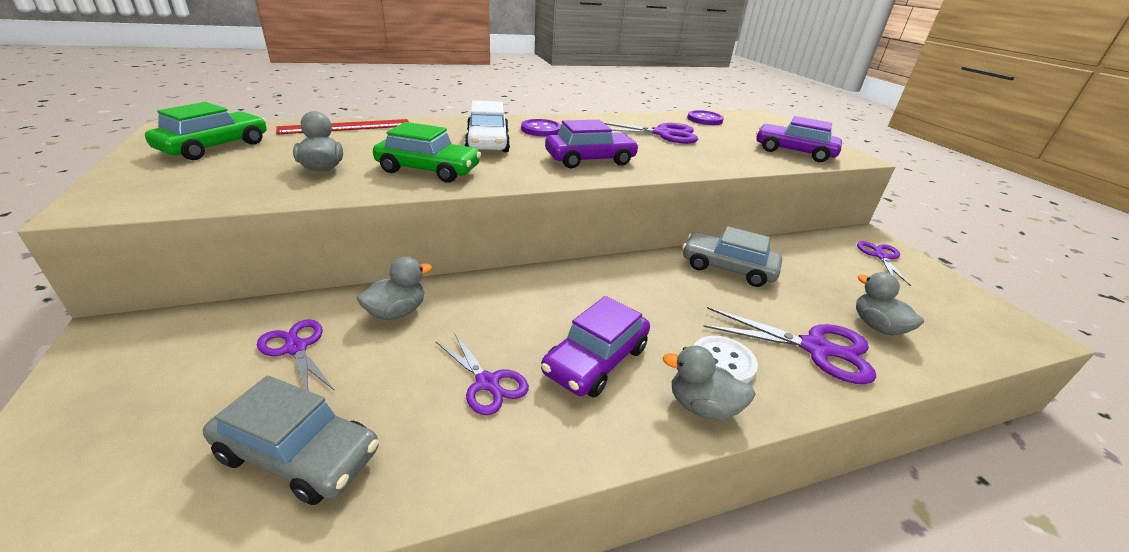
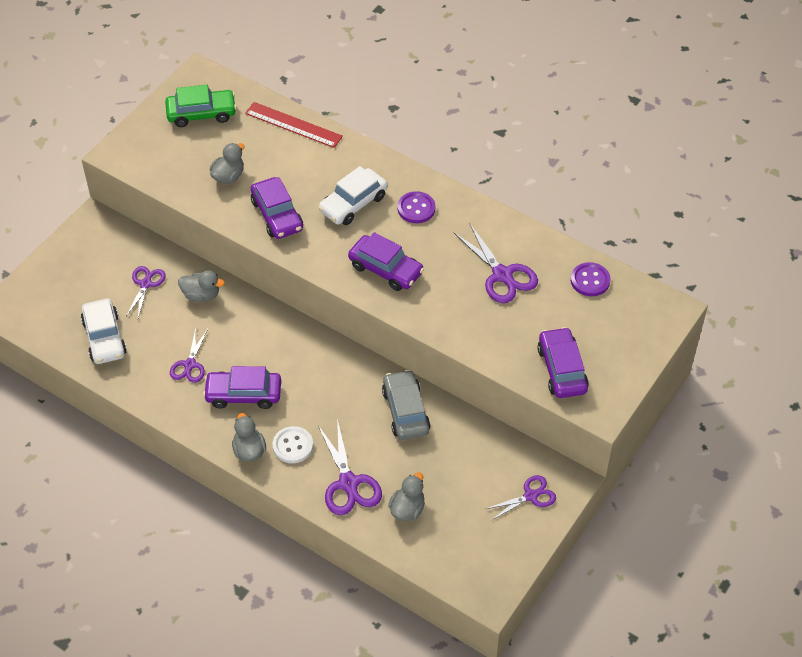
camera: 55 degrees right, 20 degrees up
(298, 454) = (104, 338): grey car -> white car
(428, 170) = (277, 215): green car -> purple car

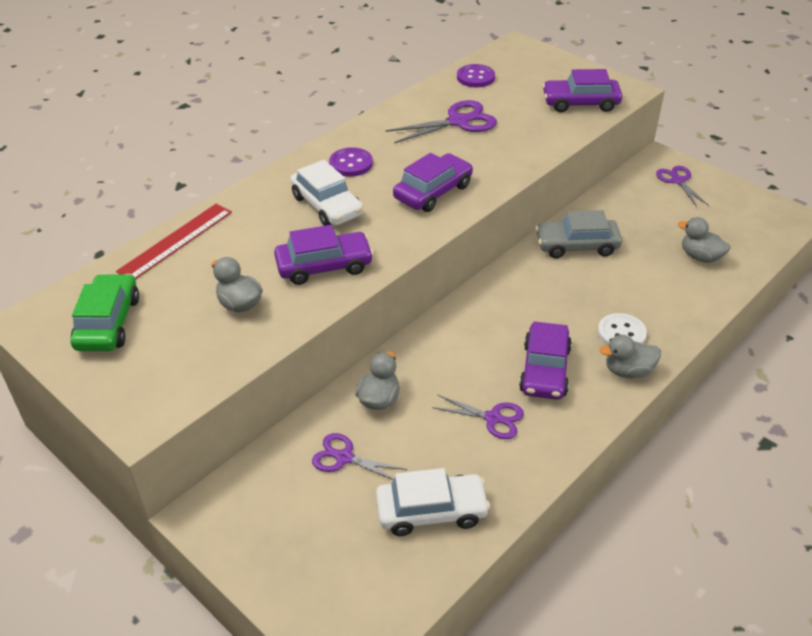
camera: 80 degrees left, 10 degrees down
(348, 483) = (670, 295): purple scissors -> none

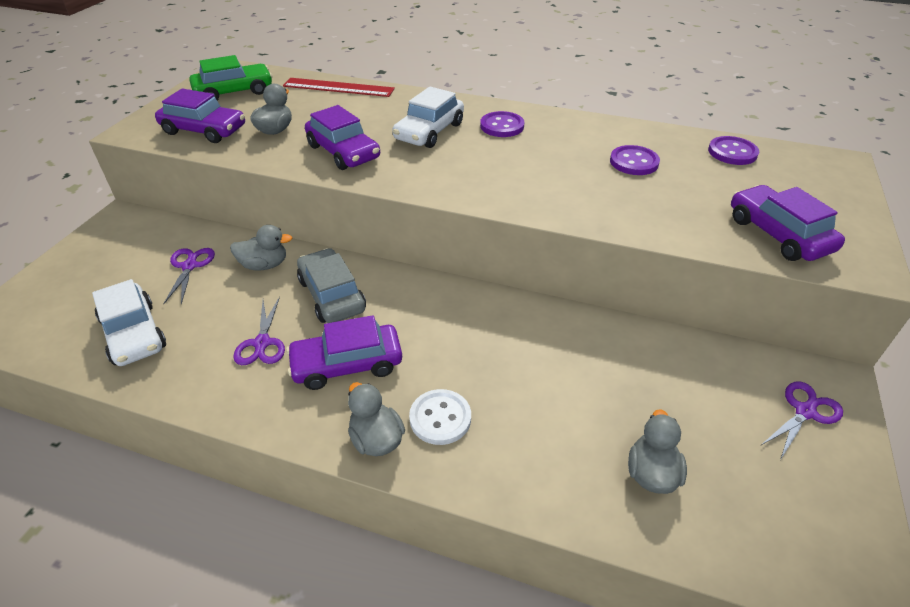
camera: 65 degrees right, 0 degrees up
(433, 192) = (496, 177): purple car -> purple car (204, 130)
(458, 122) = (634, 162): purple scissors -> purple button
(577, 245) = (574, 341): grey car -> grey car (332, 295)

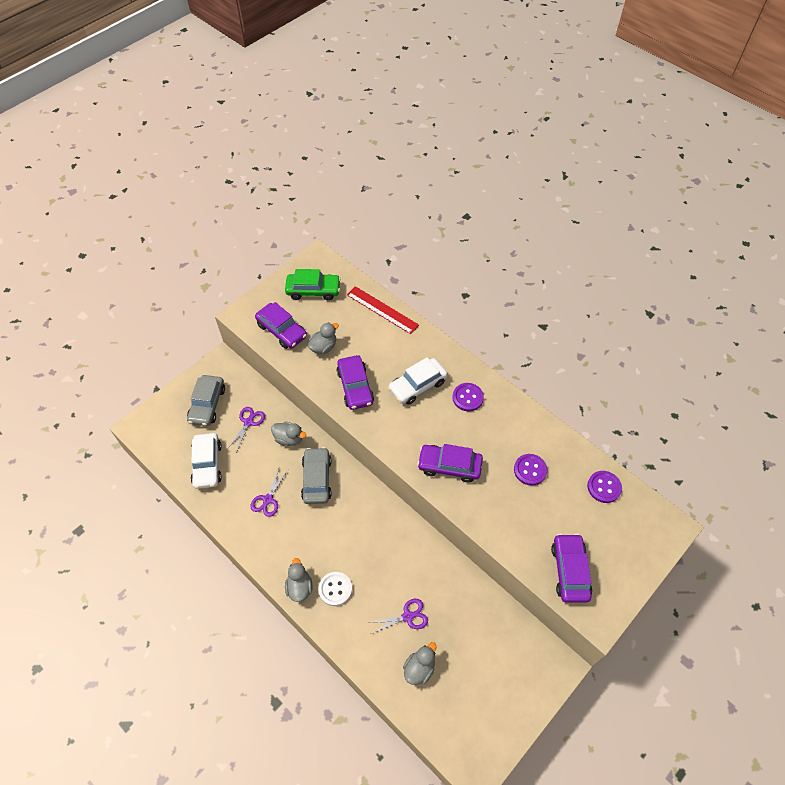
camera: 25 degrees right, 15 degrees up
(110, 266) = (207, 404): none -> grey car
(347, 364) = (305, 534): purple car -> purple car (449, 466)
(805, 412) = (525, 674): purple scissors -> purple scissors (407, 616)

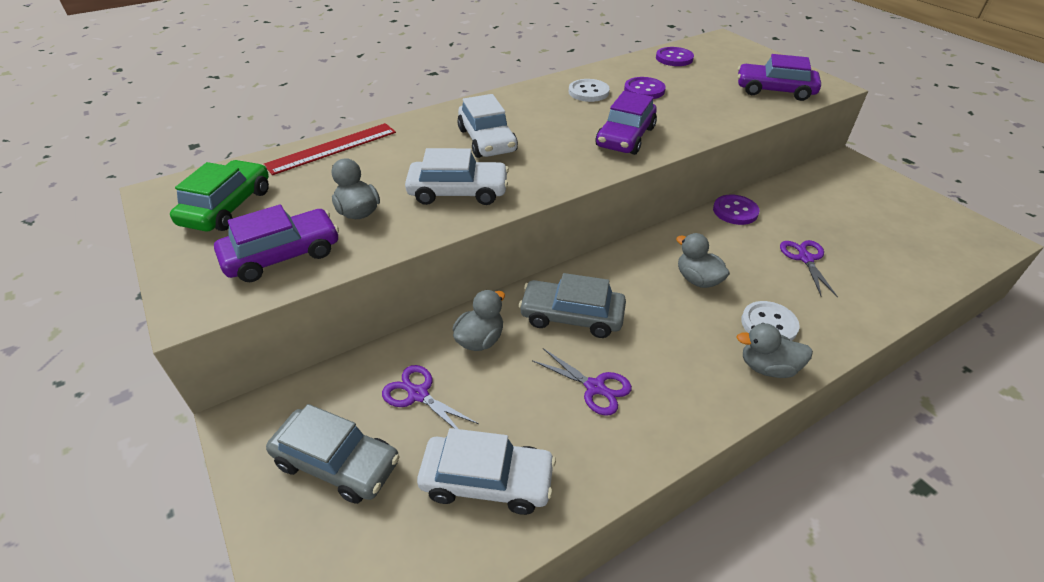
camera: 75 degrees left, 15 degrees down
(355, 387) = (458, 192): purple car -> white car
(419, 668) = (877, 261): grey duck -> grey duck (697, 280)
(467, 398) = (526, 109): purple button -> purple button (735, 211)
(511, 432) = (588, 92): none -> white button

